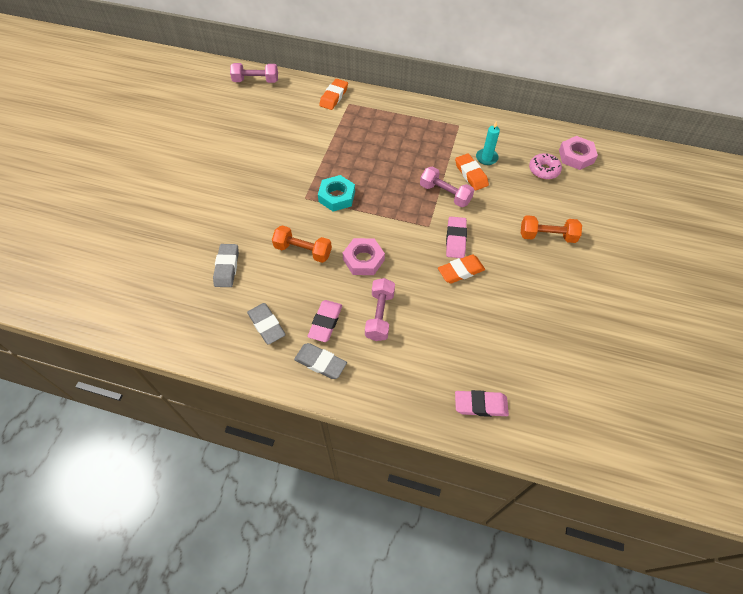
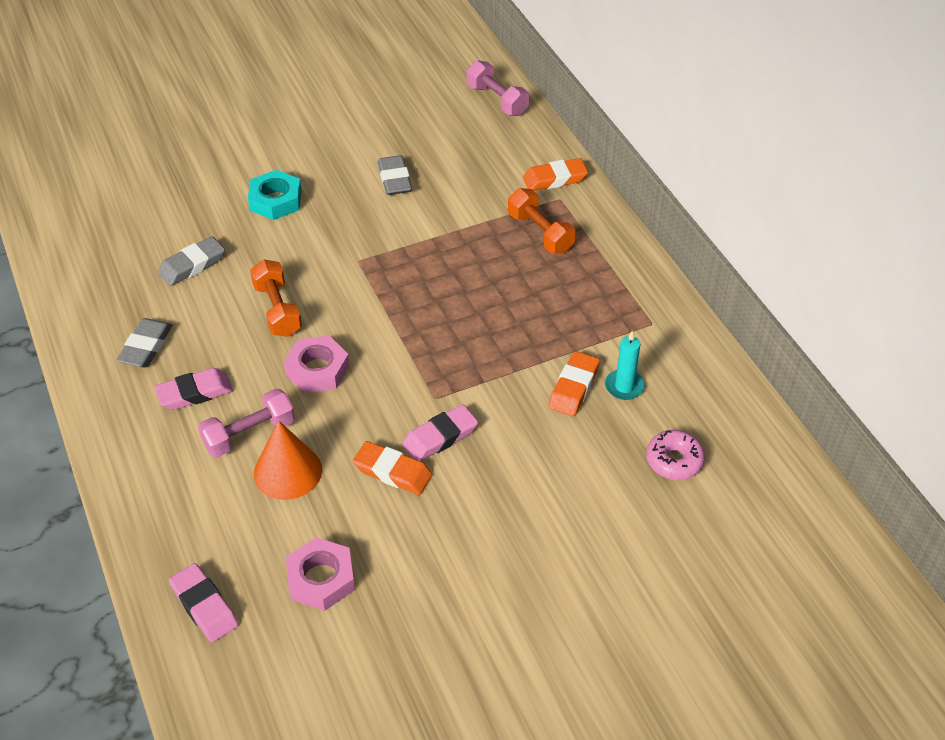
camera: 50 degrees right, 10 degrees down
(320, 363) = (137, 423): grey eraser -> grey eraser (394, 179)
(337, 196) = (390, 286): turquoise nut -> turquoise nut (275, 200)
(421, 314) = (287, 471): none -> orange cone
(445, 194) = (508, 382): pink dumbbell -> none
(547, 236) = (549, 530): orange dumbbell -> orange dumbbell (540, 233)
(576, 156) = (748, 483): pink nut -> pink nut (321, 579)

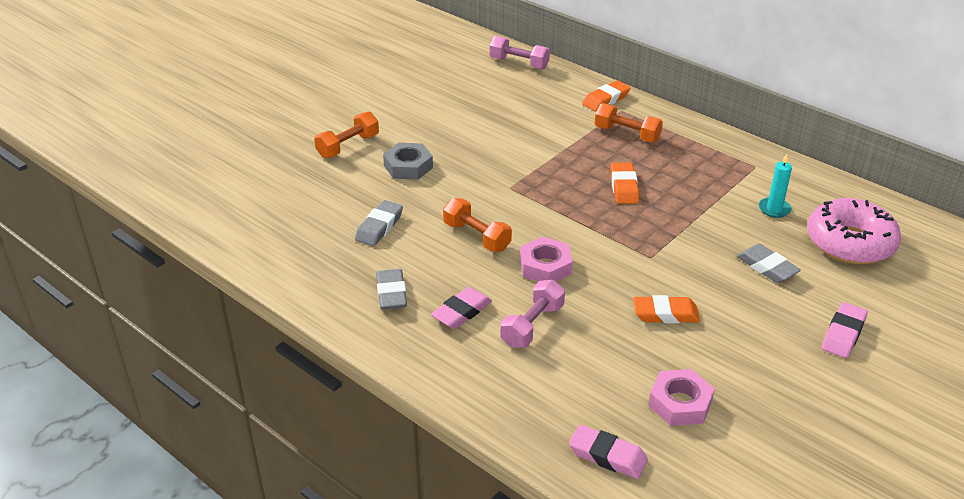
camera: 25 degrees left, 10 degrees down
(235, 156) = (348, 146): none -> orange dumbbell
(275, 200) = (408, 166): turquoise nut -> grey nut
(287, 471) = (586, 340): orange cone -> none
(394, 179) = (489, 129): grey eraser -> grey eraser (767, 267)
(440, 437) = (678, 280): pink eraser -> pink eraser (843, 334)
(573, 388) = (741, 220): orange eraser -> orange eraser (624, 187)
(674, 461) = (850, 243): pink donut -> pink donut, size x1.91

